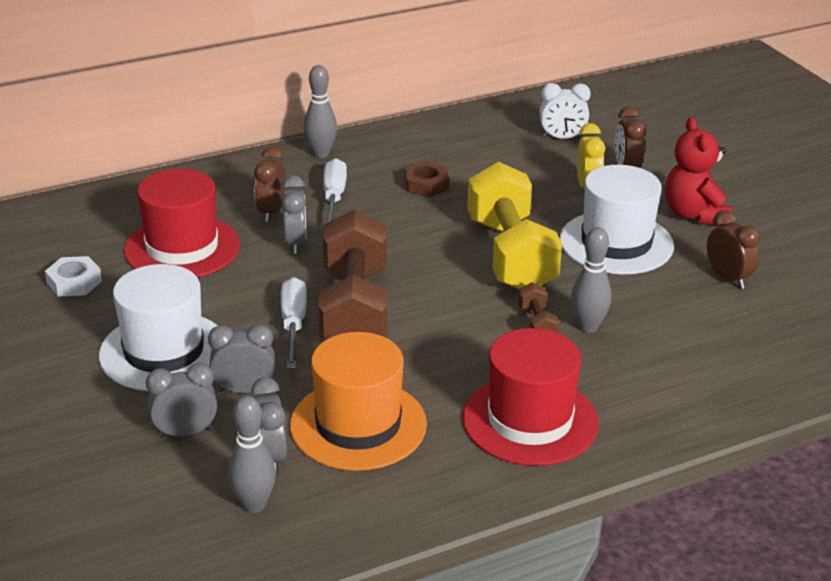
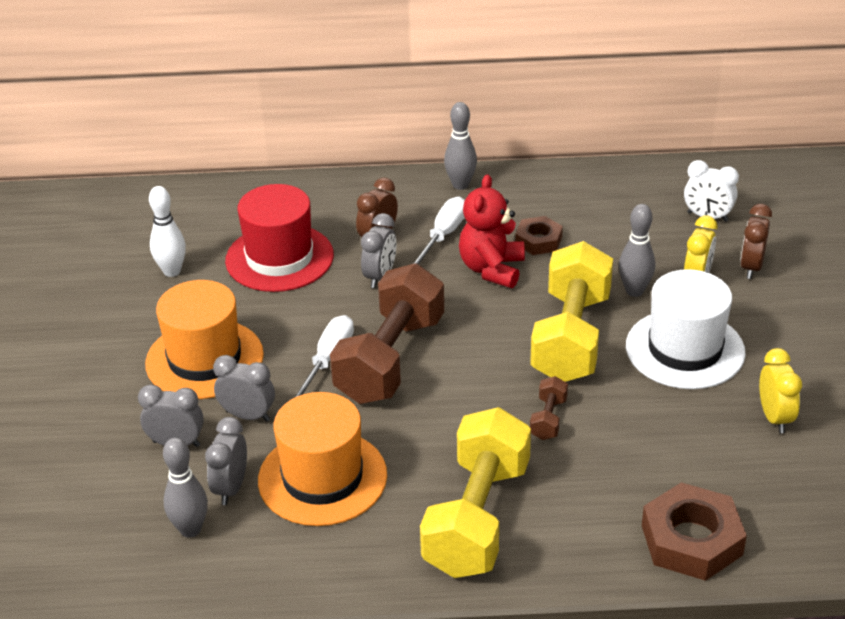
camera: 25 degrees right, 5 degrees up
(74, 282) = (172, 271): white nut -> white bowling pin
(164, 351) = (204, 359): white hat -> orange hat
(530, 420) = (477, 518): red hat -> yellow dumbbell
(588, 327) = (596, 434): grey bowling pin -> grey bowling pin (634, 291)
(694, 214) = (788, 336): red teddy bear -> red teddy bear (492, 269)
(728, 278) = (774, 418): brown clock -> yellow clock
(728, 389) = (691, 540): none -> brown nut

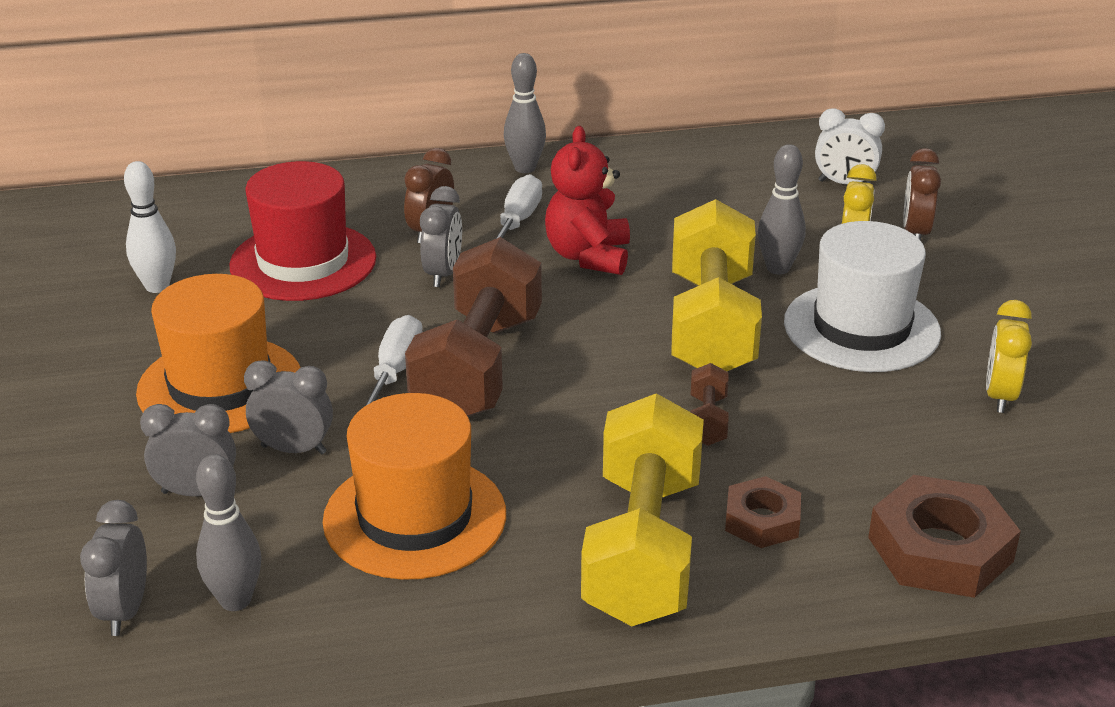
camera: 10 degrees left, 5 degrees down
(231, 488) = (286, 541): grey clock -> grey clock (125, 611)
(538, 240) = (640, 221): brown nut -> brown nut (762, 520)
(774, 418) = (1000, 396): yellow clock -> yellow clock turned 150 degrees counterclockwise

